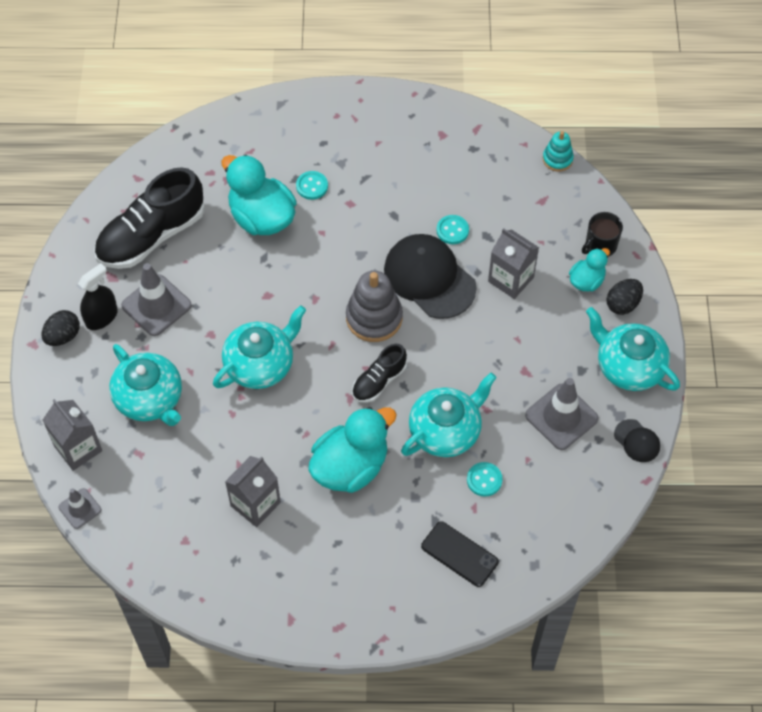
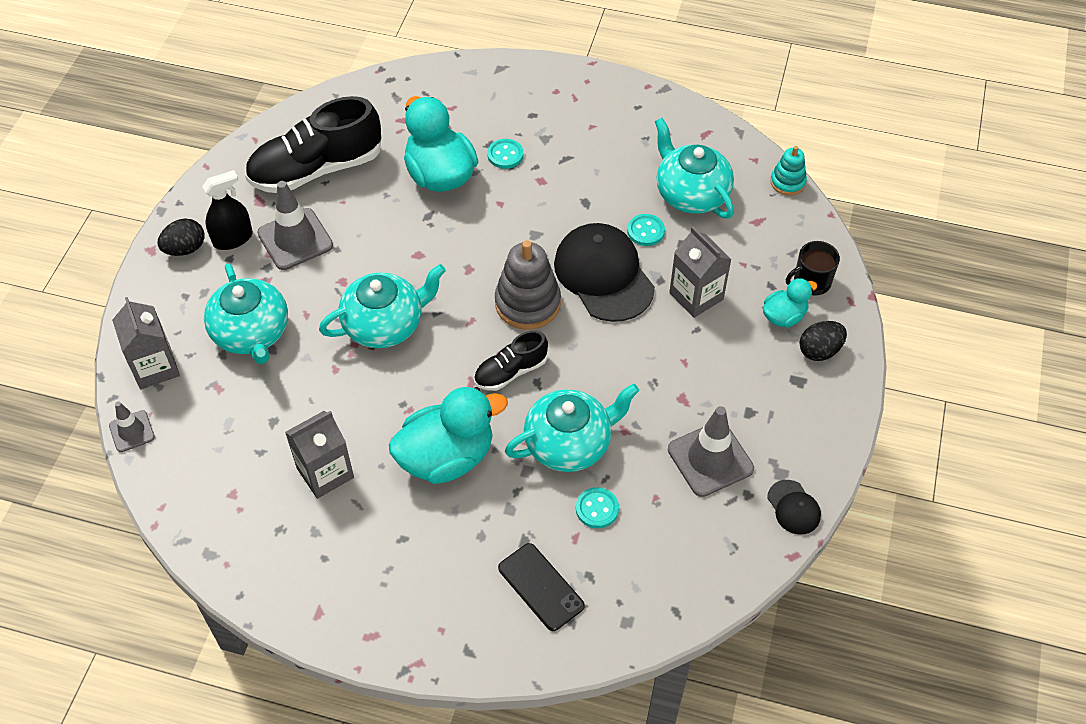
camera: 15 degrees right, 5 degrees down
(628, 366) = (807, 421): turquoise teapot -> turquoise teapot (691, 194)

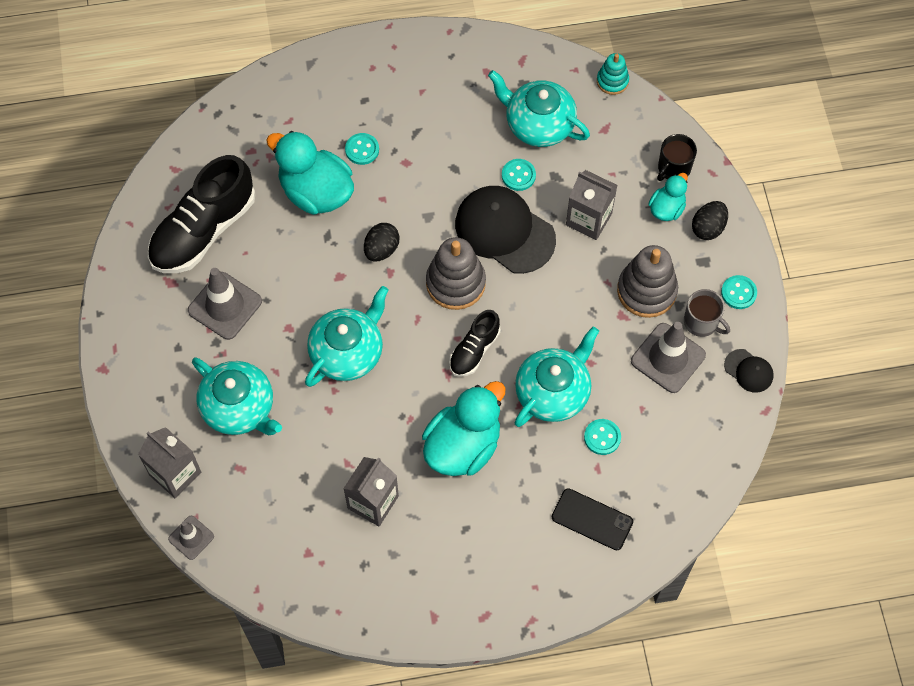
camera: 25 degrees left, 10 degrees up
(185, 249) = (133, 355): black egg -> black egg (381, 249)
(233, 239) = (169, 328): black spray bottle -> none
(721, 385) = (646, 291): none -> grey stacking toy
(766, 438) = (701, 322): none -> grey mug
(821, 425) = (738, 293): none -> turquoise button

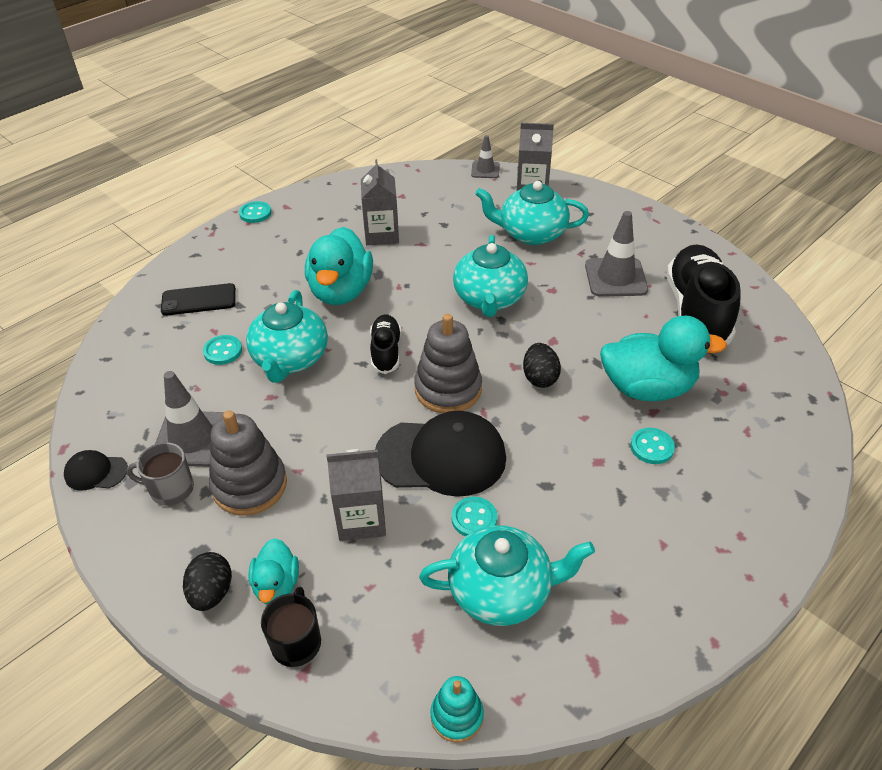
camera: 145 degrees right, 20 degrees down
(738, 293) = (139, 541): turquoise button -> turquoise button (255, 213)

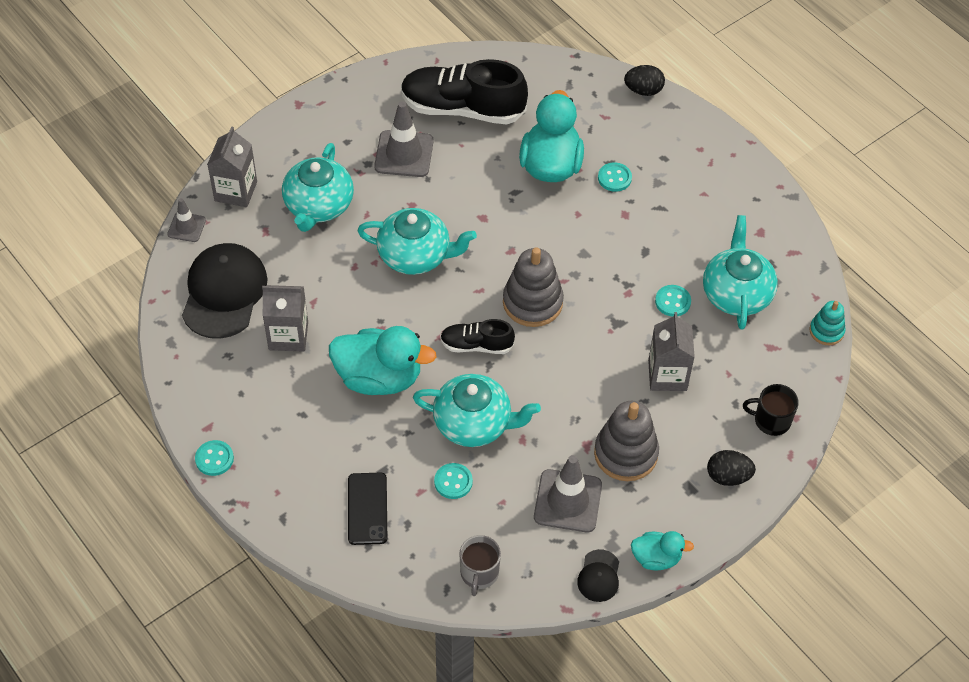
camera: 85 degrees left, 10 degrees up
(170, 489) = (624, 514): grey mug -> grey mug (479, 573)
(276, 585) = (723, 433): turquoise duck -> turquoise duck (656, 558)
(441, 457) = (609, 316): black cap -> black cap (224, 293)
(540, 378) = (528, 235): black egg -> black egg (643, 90)

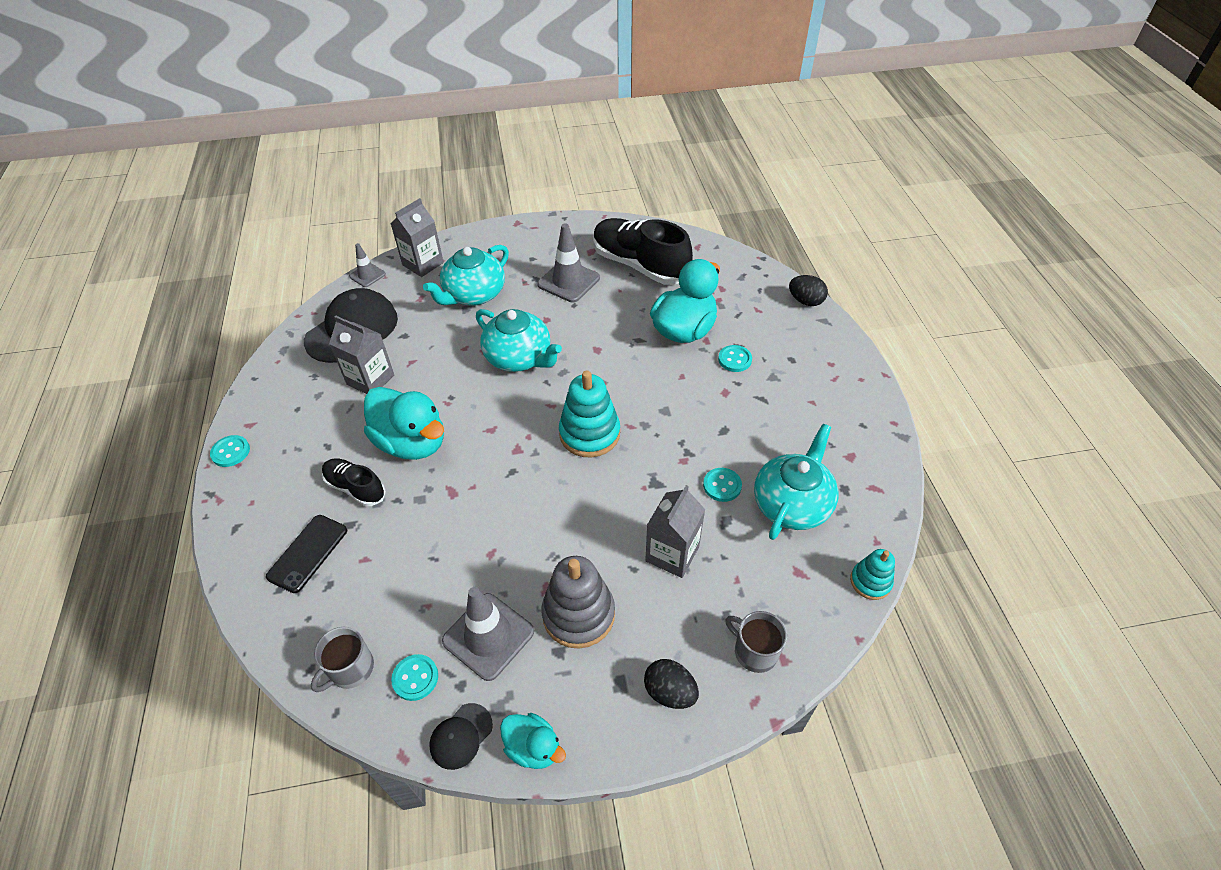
camera: 30 degrees right, 5 degrees down
(453, 482) = (399, 564): turquoise button -> turquoise button (415, 678)
(474, 423) = (459, 518): turquoise teapot -> none
(476, 345) = (514, 450): black shoe -> black shoe (355, 488)
(532, 302) = (589, 434): grey stacking toy -> turquoise stacking toy
(771, 420) = (754, 651): black mug -> grey mug

